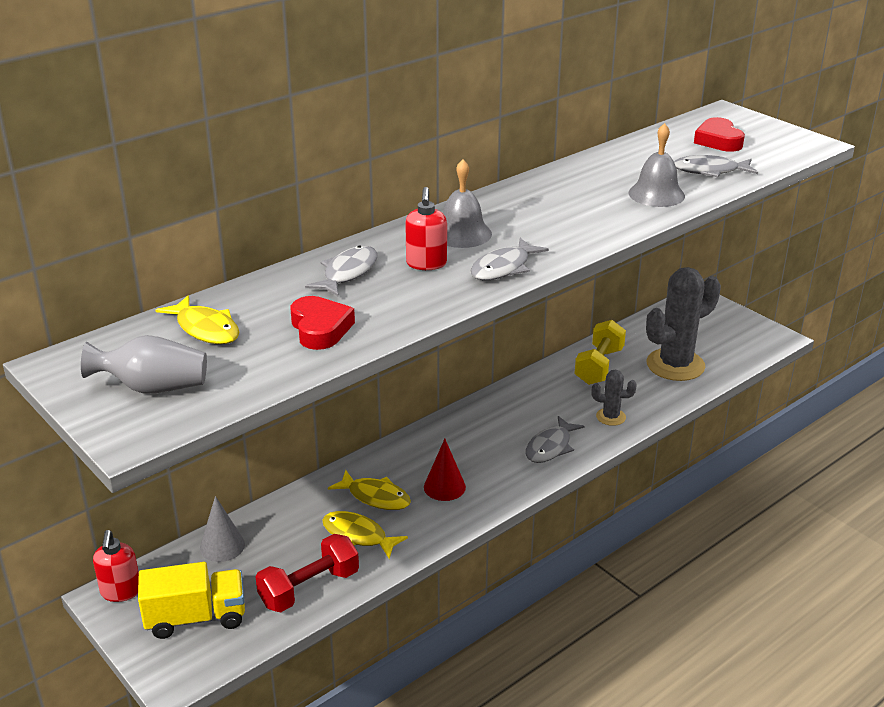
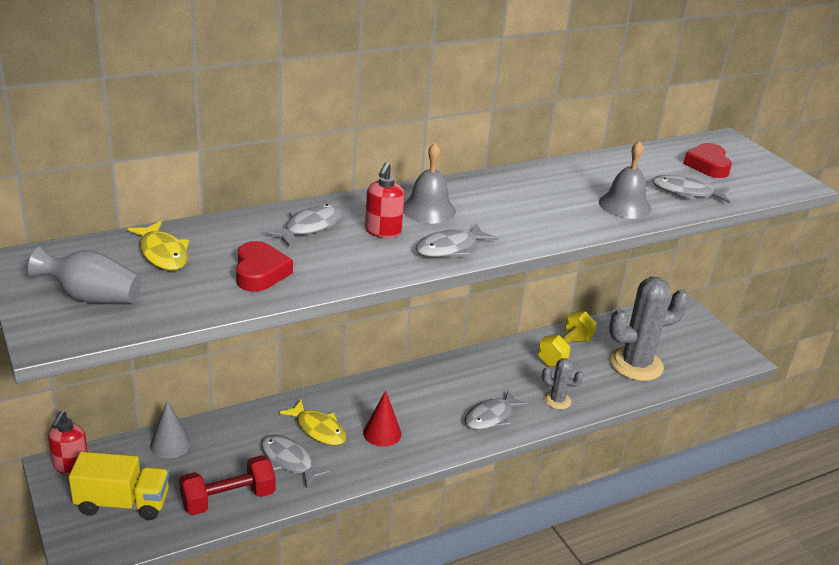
camera: 10 degrees right, 0 degrees up
(358, 536) = (289, 461): yellow fish -> grey fish

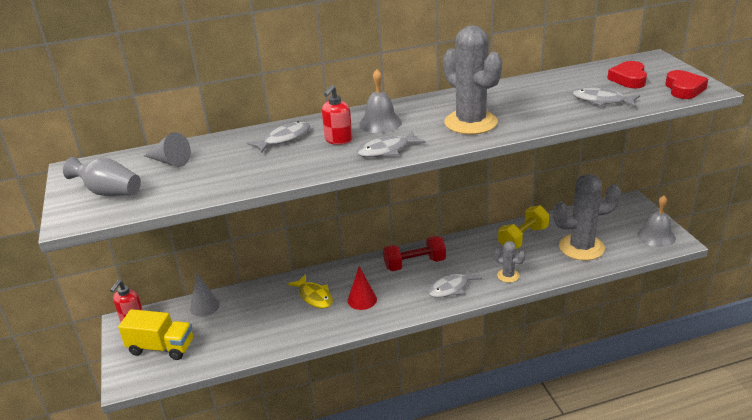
camera: 15 degrees right, 0 degrees up
(162, 253) = (170, 161): yellow fish -> grey cone
(228, 499) = (236, 346): red dumbbell -> red dumbbell (414, 264)
(260, 272) = (234, 172): red heart -> red heart (684, 89)
(289, 461) = (287, 319): grey fish -> none
(541, 214) = (470, 123): none -> grey cactus
(625, 205) = (544, 113): grey bell -> grey bell (656, 236)

